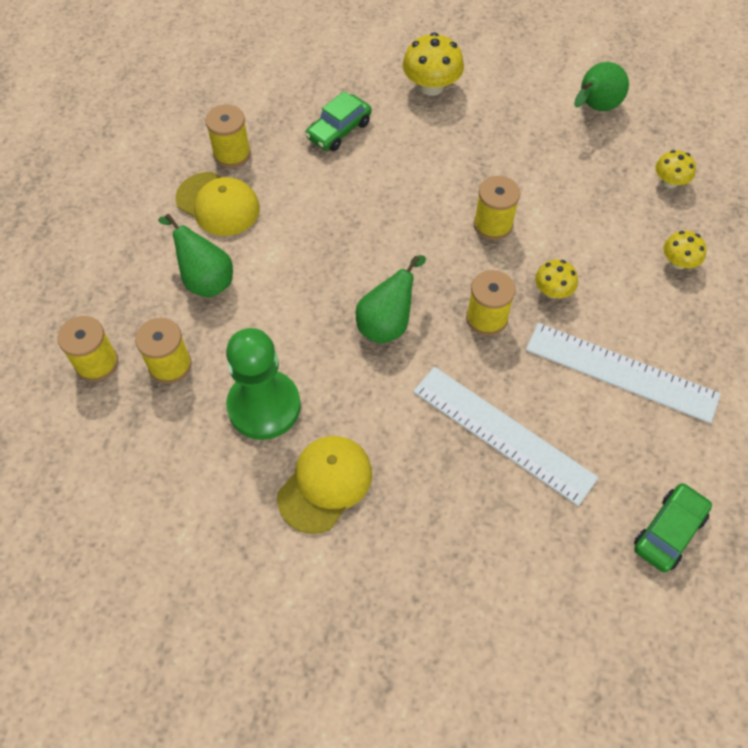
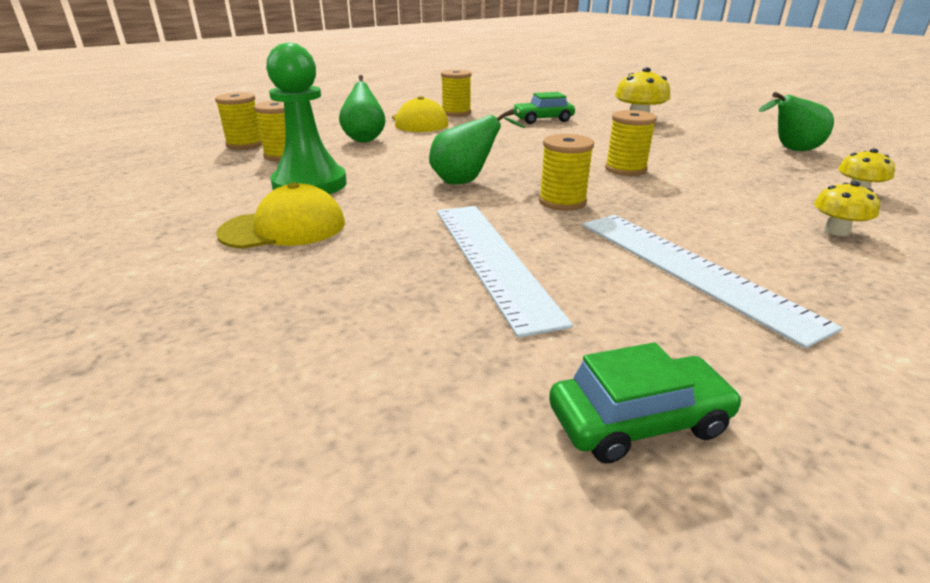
camera: 35 degrees right, 30 degrees down
(553, 291) = (652, 207): yellow mushroom -> none

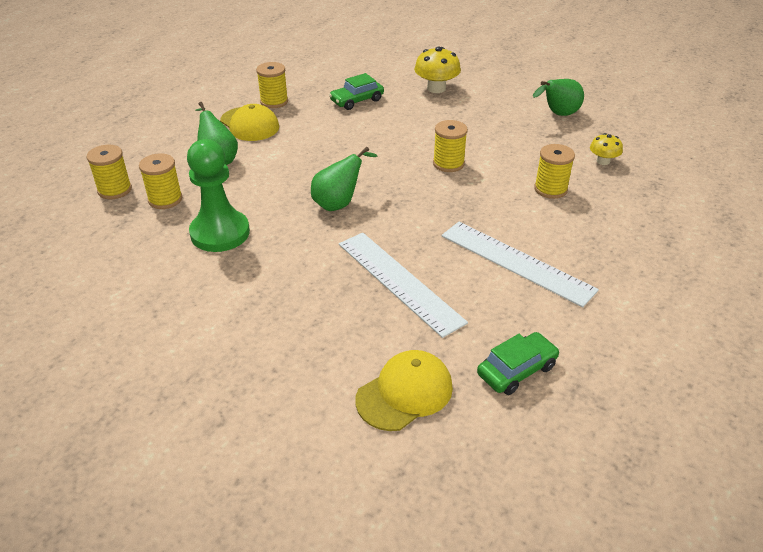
camera: 20 degrees left, 10 degrees up
(284, 228) = (241, 285): yellow cap -> yellow cap (405, 393)
(562, 202) = (418, 213): yellow spool -> yellow spool (550, 189)
(836, 231) = (592, 206): yellow mushroom -> none

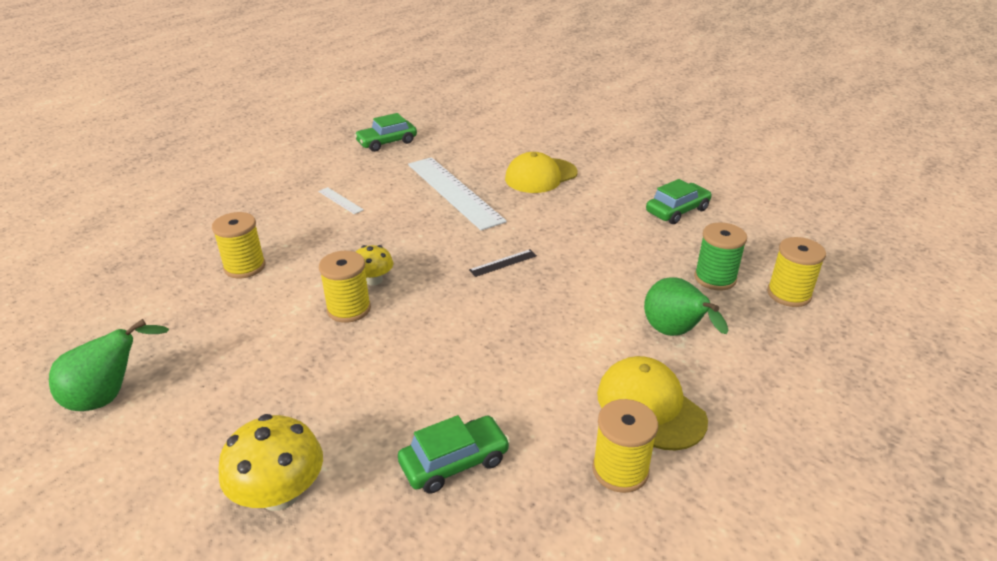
camera: 175 degrees left, 5 degrees down
(160, 269) = (677, 211): none -> green car
(165, 199) = (715, 278): yellow spool -> green spool
(220, 233) = (632, 238): green pawn -> none
(339, 203) = (503, 263): green pear -> black ruler
(405, 393) = (467, 136): yellow cap -> yellow cap (540, 176)
(516, 262) = (340, 200): white ruler -> white ruler, size x0.40
(603, 161) = (139, 301): yellow mushroom -> yellow mushroom (374, 280)

